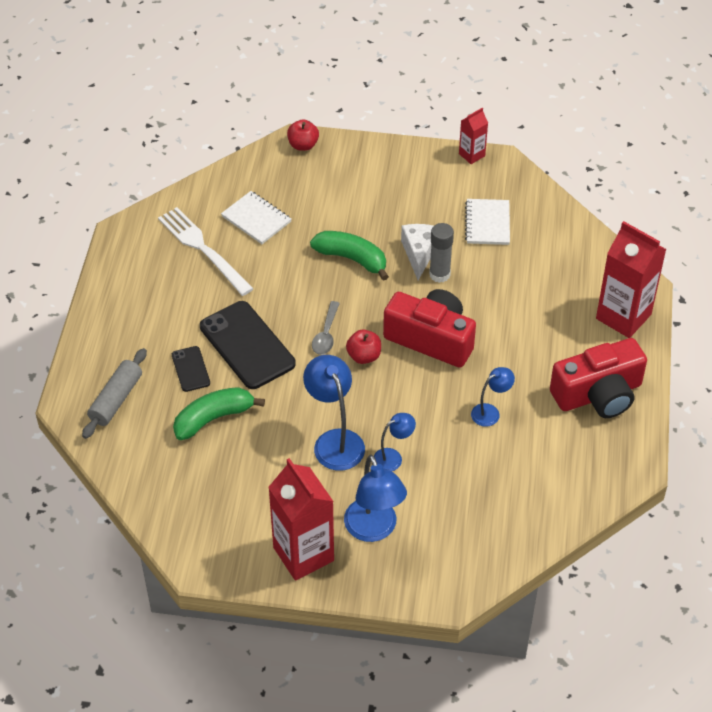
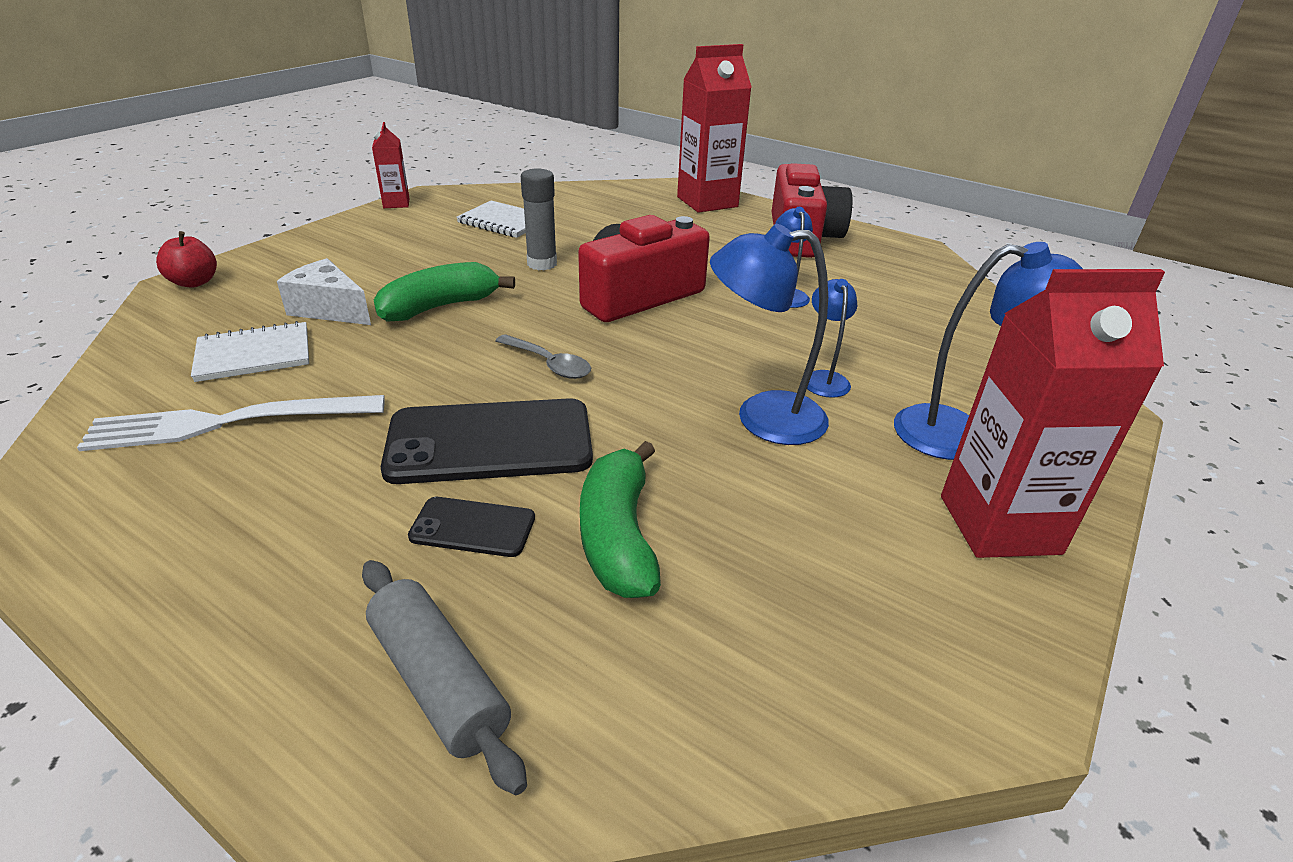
camera: 65 degrees left, 15 degrees down
(364, 356) = (620, 347): red apple -> none
(419, 253) = (493, 265): white cheese -> white cheese (329, 309)

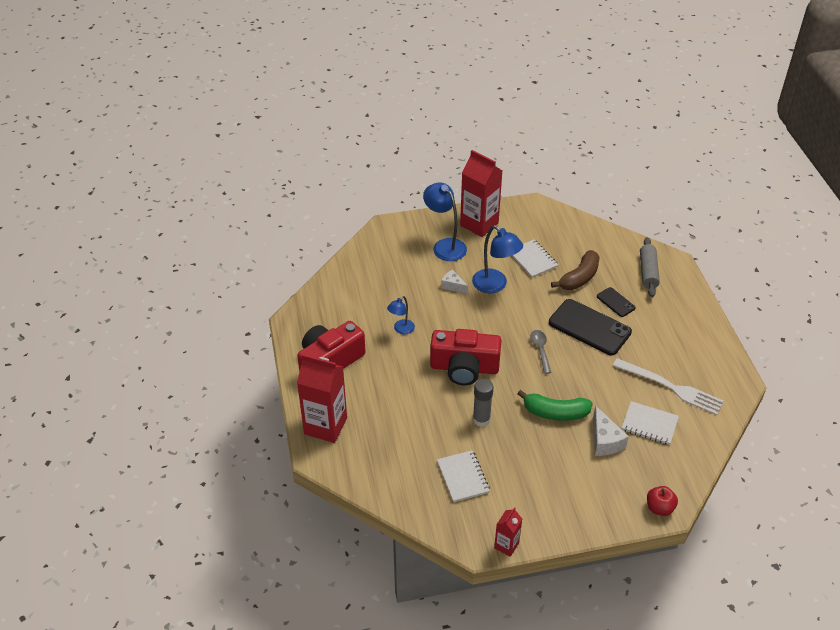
camera: 135 degrees left, 10 degrees up
(618, 536) = (579, 278): green banana -> brown banana
(771, 514) = (533, 259): none -> white notebook
(824, 378) = (453, 286): blue lamp -> white cheese

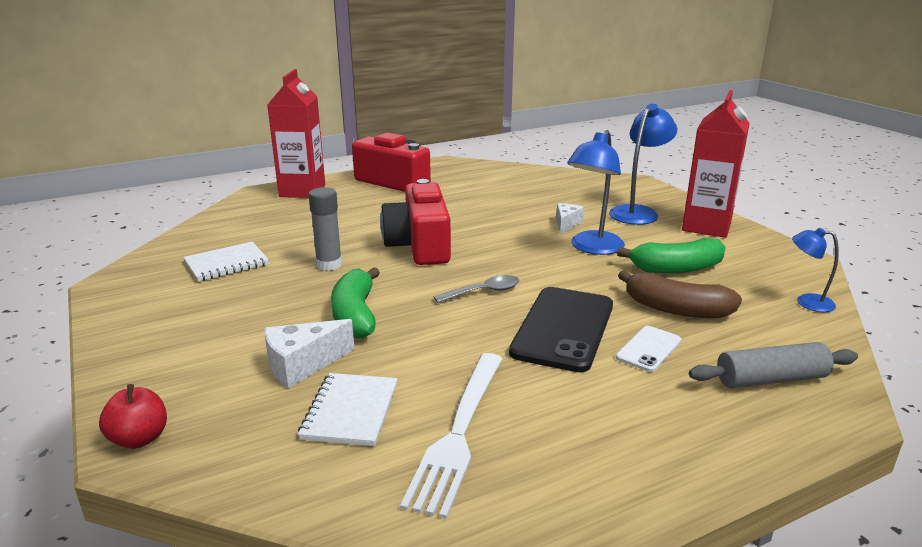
camera: 75 degrees right, 20 degrees down
(401, 329) = (466, 206): blue lamp -> blue lamp (807, 302)
(506, 545) = (102, 302): red carton -> none
(533, 259) = (676, 268): white notebook -> green banana
(615, 302) = (648, 349): black phone -> white phone

